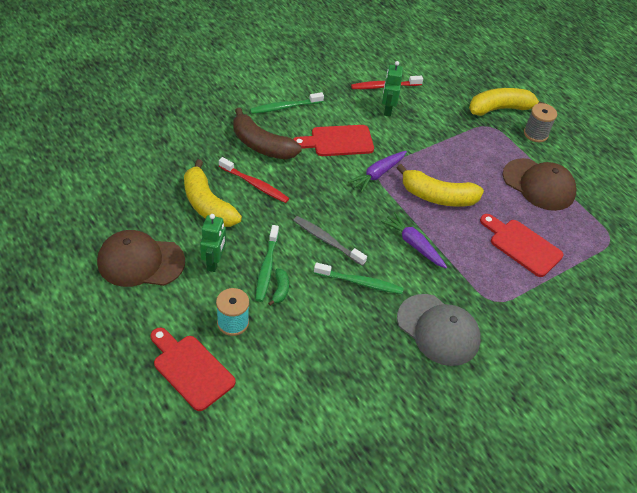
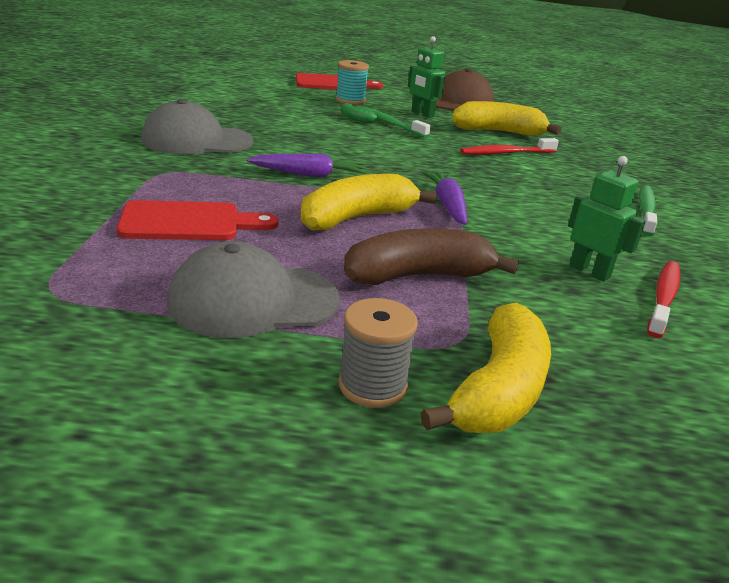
camera: 130 degrees right, 20 degrees down
(261, 145) = (572, 176): brown banana -> brown banana (418, 276)
(327, 241) = (382, 148): grey toothbrush -> none
(338, 141) = (541, 211): red cutting board -> none
(360, 282) = (308, 139): green toothbrush -> none
(539, 184) = (253, 301): brown cap -> grey cap

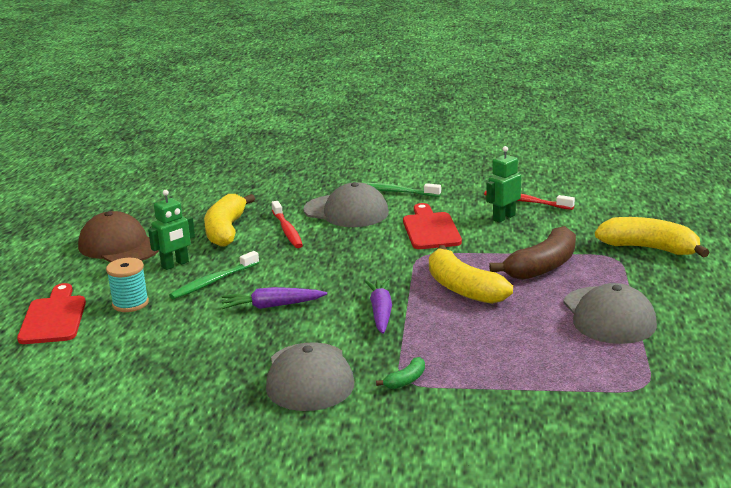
camera: 85 degrees left, 5 degrees down
(188, 222) = (509, 353): red cutting board -> red cutting board (430, 229)
(355, 118) = (202, 298): green banana -> green banana (406, 380)
(372, 385) = (668, 278): grey spool -> none
(418, 276) = (542, 267): brown banana -> brown banana turned 120 degrees counterclockwise
(448, 205) = (420, 256): purple carrot -> purple carrot (272, 306)
(567, 181) = (346, 211): none -> grey cap

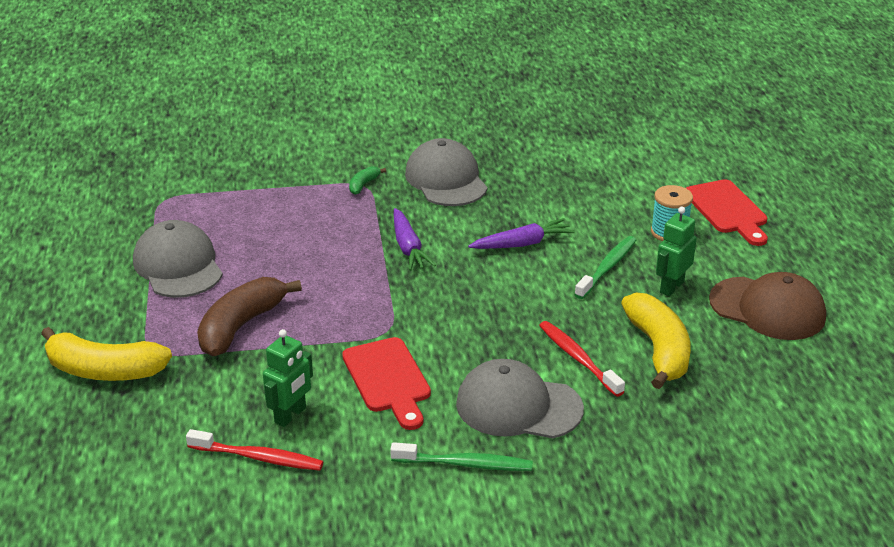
camera: 165 degrees right, 10 degrees up
(463, 288) = (329, 285): yellow banana -> none

